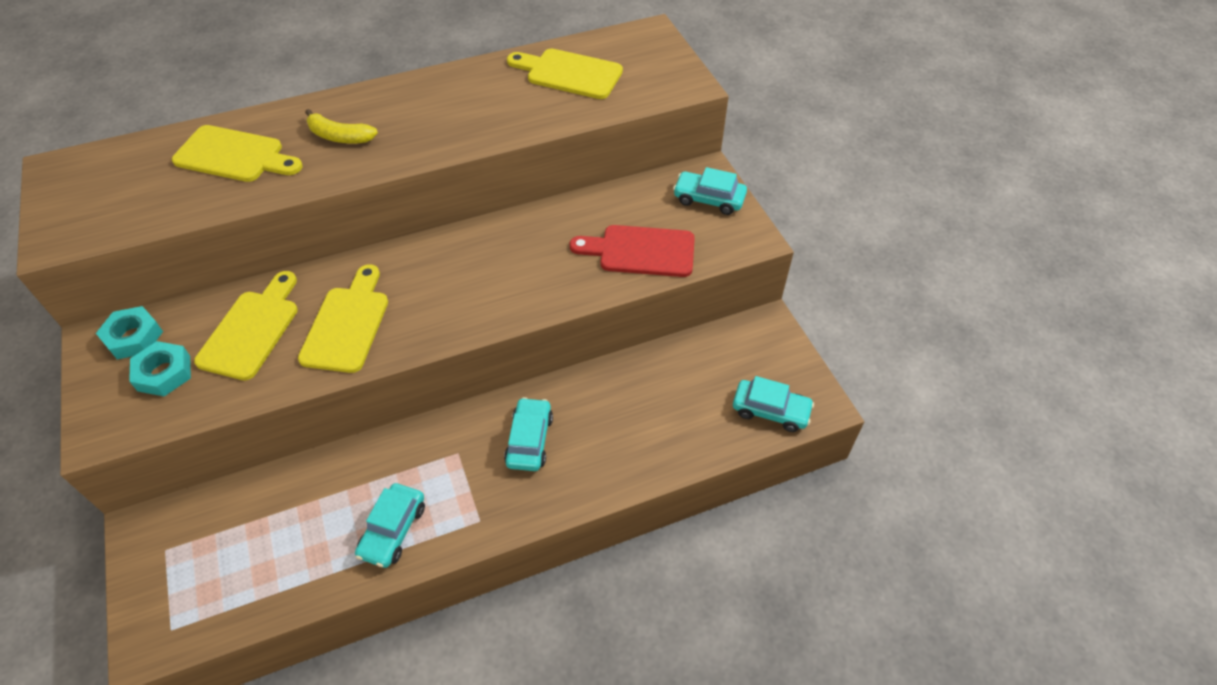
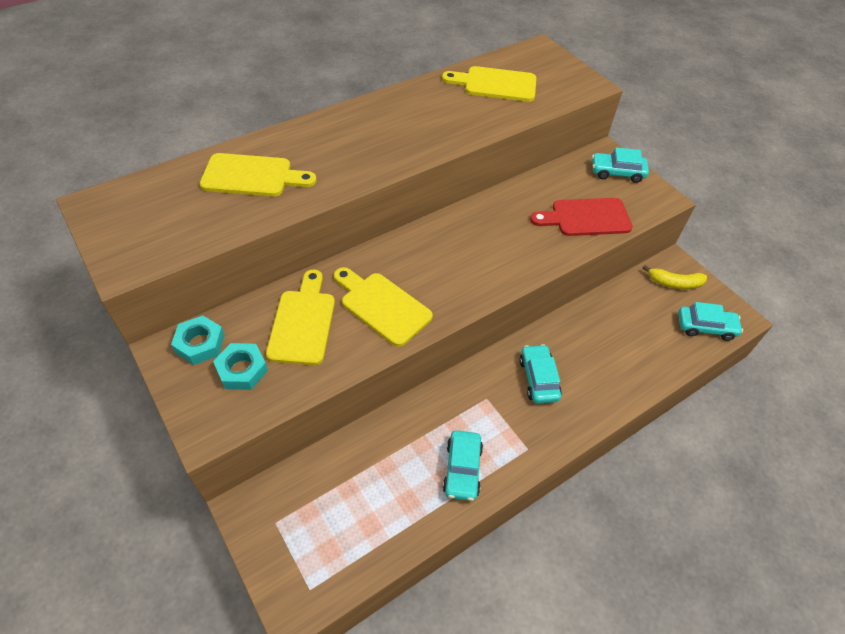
camera: 15 degrees left, 0 degrees up
(340, 136) = (335, 151): yellow banana -> yellow banana (674, 283)
(347, 324) = (382, 306): yellow cutting board -> yellow cutting board turned 45 degrees counterclockwise

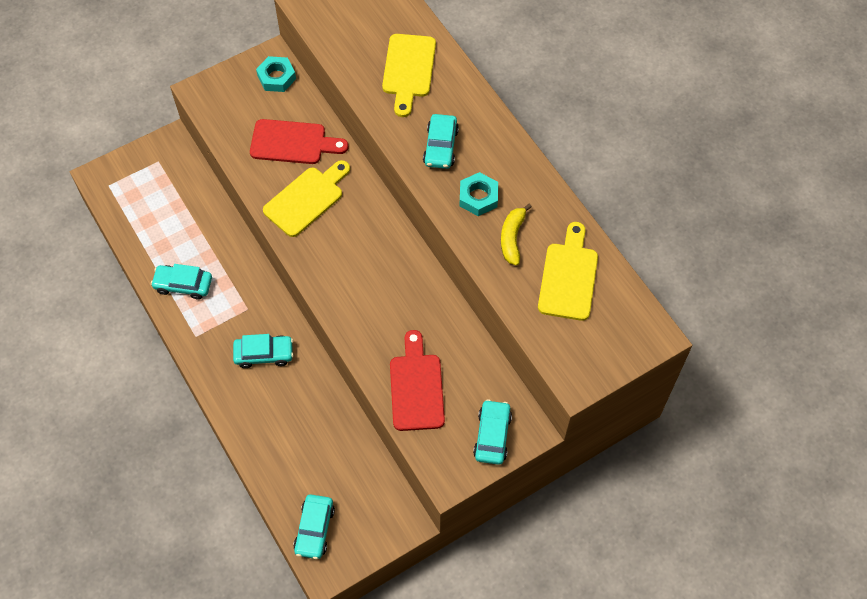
camera: 95 degrees right, 10 degrees up
(242, 370) = (249, 107): turquoise nut -> turquoise nut (478, 197)
(303, 322) = (293, 143): yellow cutting board -> red cutting board
(357, 154) = (441, 147): none -> turquoise car
(674, 283) = (376, 513): yellow banana -> yellow banana (512, 238)

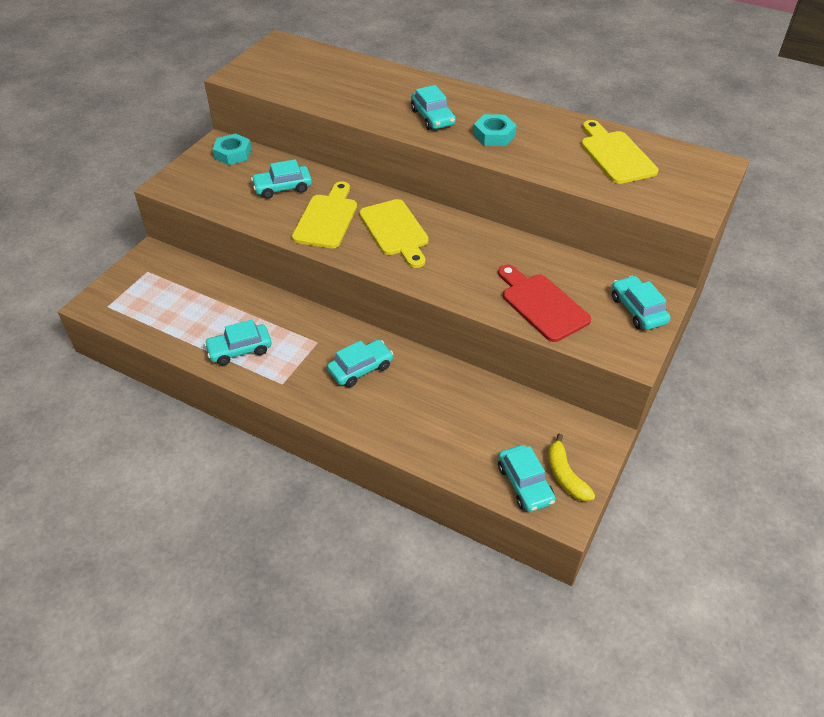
camera: 30 degrees left, 15 degrees down
(293, 143) = (282, 188): red cutting board -> turquoise car
(408, 70) = (361, 85): yellow cutting board -> yellow cutting board (395, 231)
(512, 238) = (547, 149): yellow banana -> yellow banana (565, 475)

